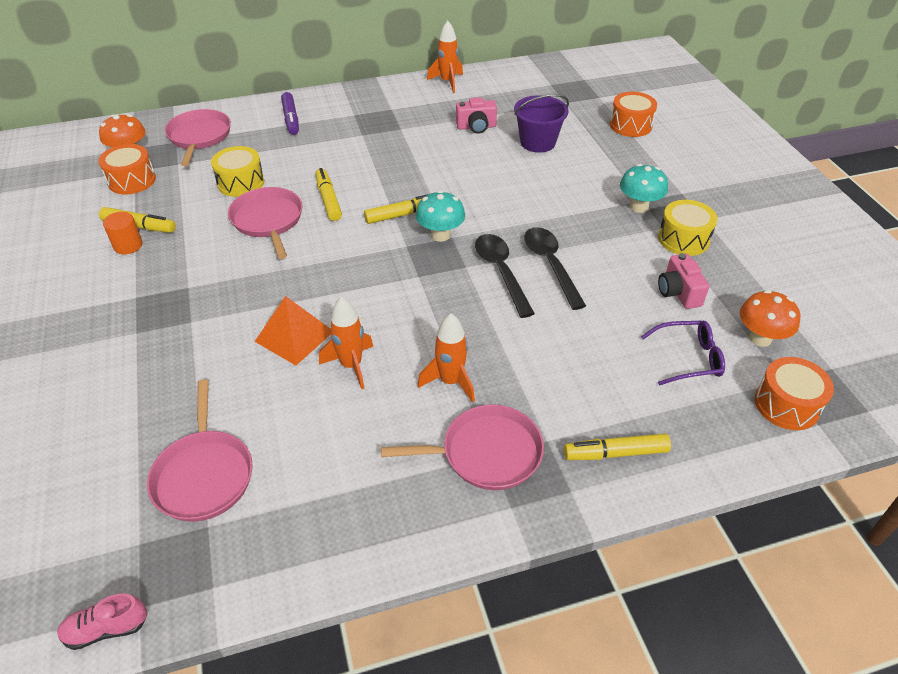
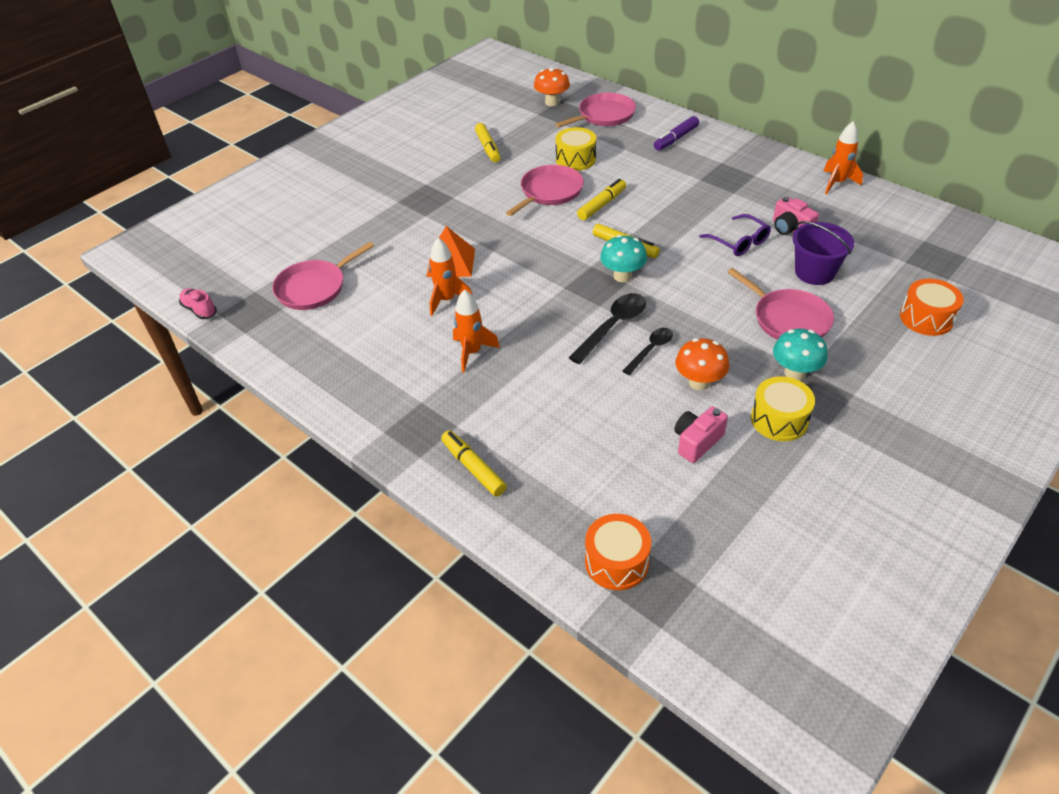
camera: 60 degrees right, 0 degrees up
(128, 245) = (466, 154): orange cylinder -> none
(132, 180) = (527, 119): orange drum -> none
(486, 453) = (421, 399): pink pan -> pink pan (788, 319)
(551, 265) = (650, 350): black spoon -> black spoon, size x0.65
(688, 358) = (616, 476): purple glasses -> purple glasses (739, 242)
(760, 338) = (689, 518): orange mushroom -> orange mushroom (699, 382)

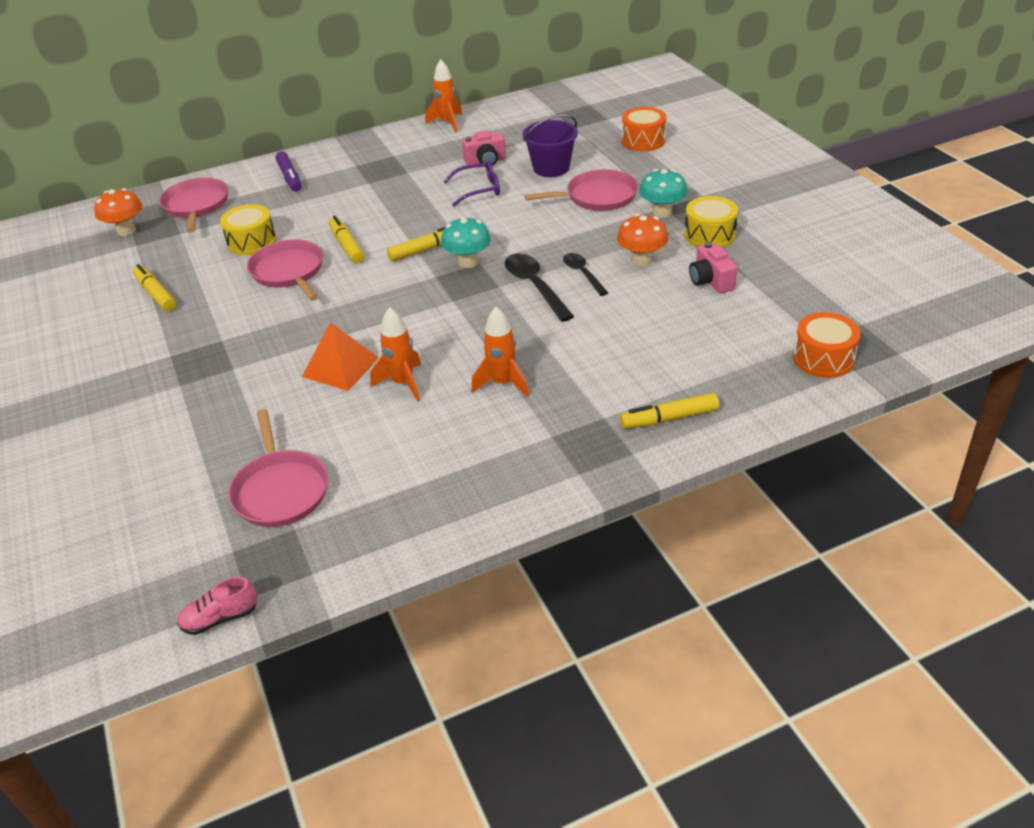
camera: 65 degrees left, 5 degrees down
(488, 148) = (156, 294): yellow marker -> yellow marker turned 135 degrees counterclockwise

